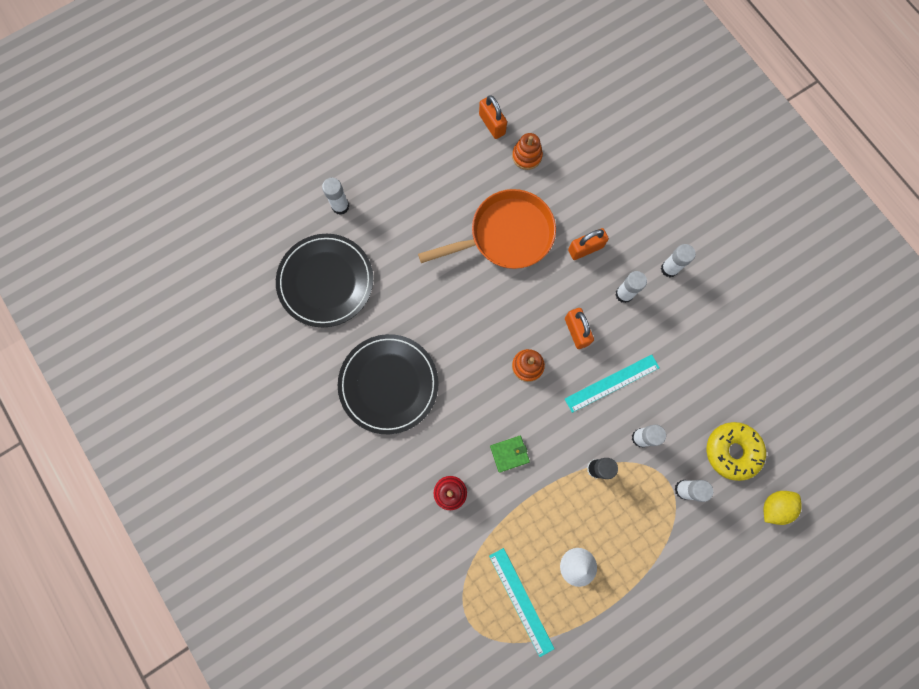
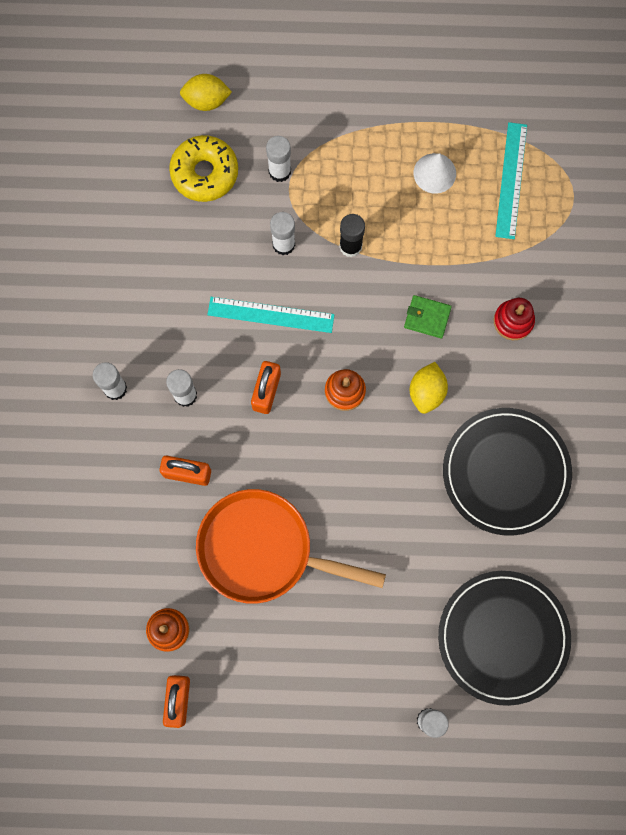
camera: 145 degrees left, 0 degrees up
(474, 402) = (427, 392): none -> yellow lemon

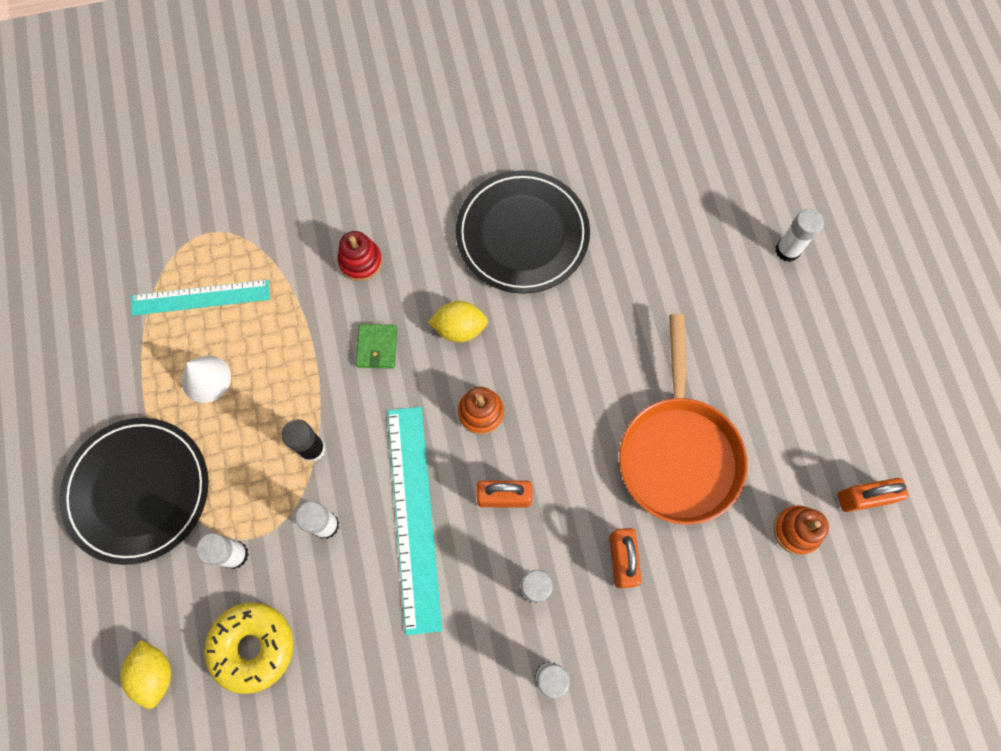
camera: 105 degrees left, 5 degrees down
(271, 314) = (414, 516): turquoise ruler -> turquoise ruler, size x1.52
(503, 637) = (685, 202): black plate -> black plate (138, 491)

